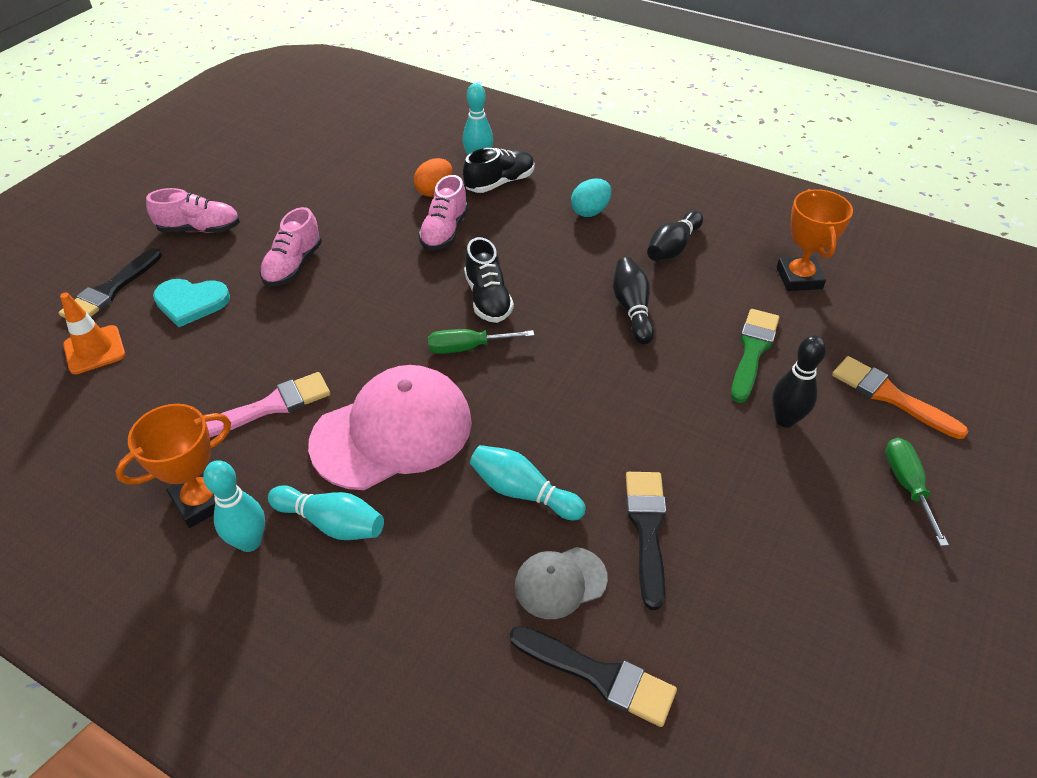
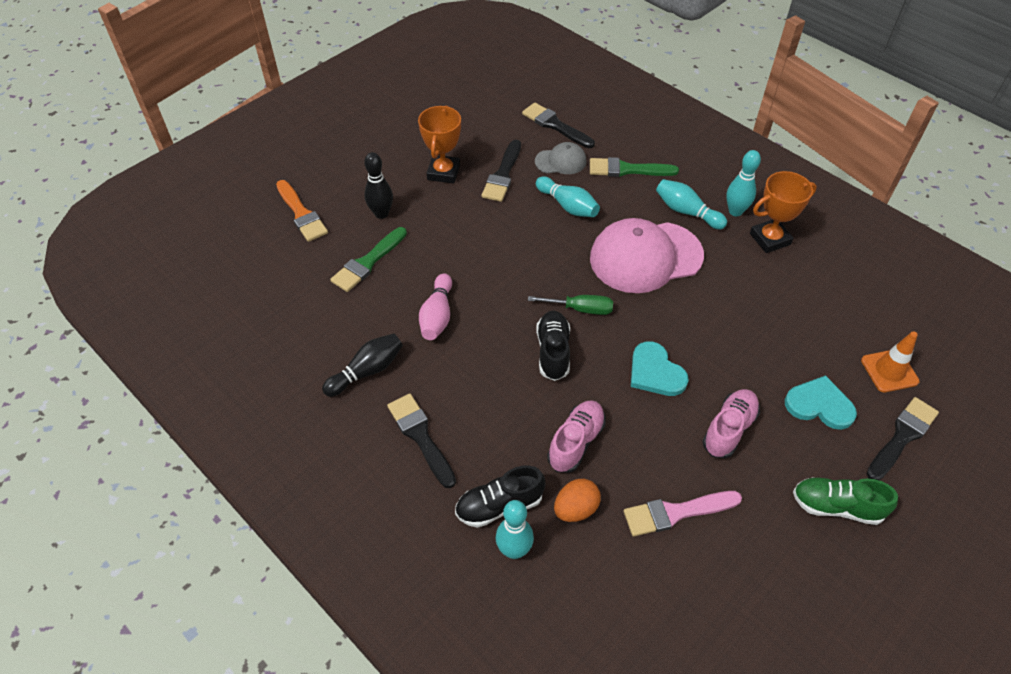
camera: 165 degrees left, 5 degrees up
(199, 229) = (836, 506): pink shoe -> green shoe
(271, 406) = (733, 292): pink brush -> pink brush (676, 513)
(371, 300) = (655, 372): none -> turquoise heart
(438, 591) = (627, 169): none -> green brush
(590, 211) = (420, 436): turquoise egg -> black brush
(632, 309) = (437, 316): black bowling pin -> pink bowling pin
(799, 278) = (283, 315): orange trophy -> orange trophy (443, 172)
(907, 485) = (340, 166): green screwdriver -> none

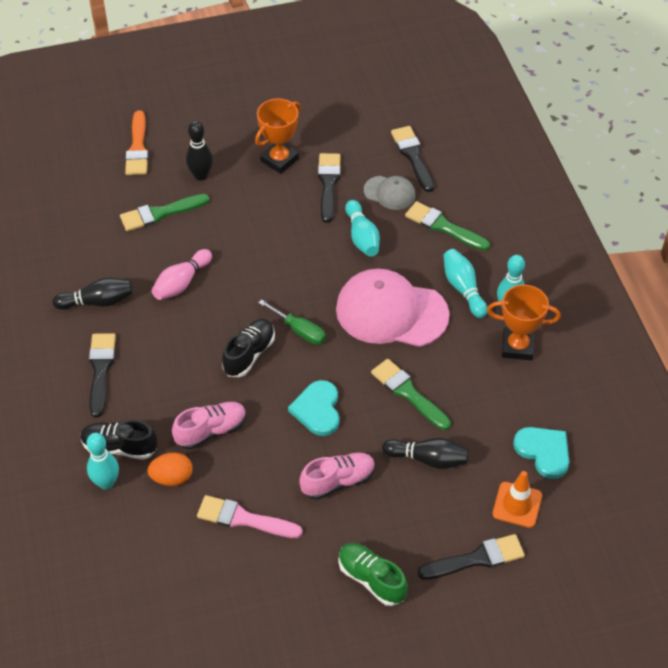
camera: 30 degrees right, 0 degrees up
(503, 175) = (328, 184): black brush -> black brush turned 135 degrees clockwise
(718, 319) = (408, 393): none -> green brush
(785, 368) = (428, 459): none -> black bowling pin
(819, 405) = (430, 500): turquoise heart -> turquoise heart (544, 452)

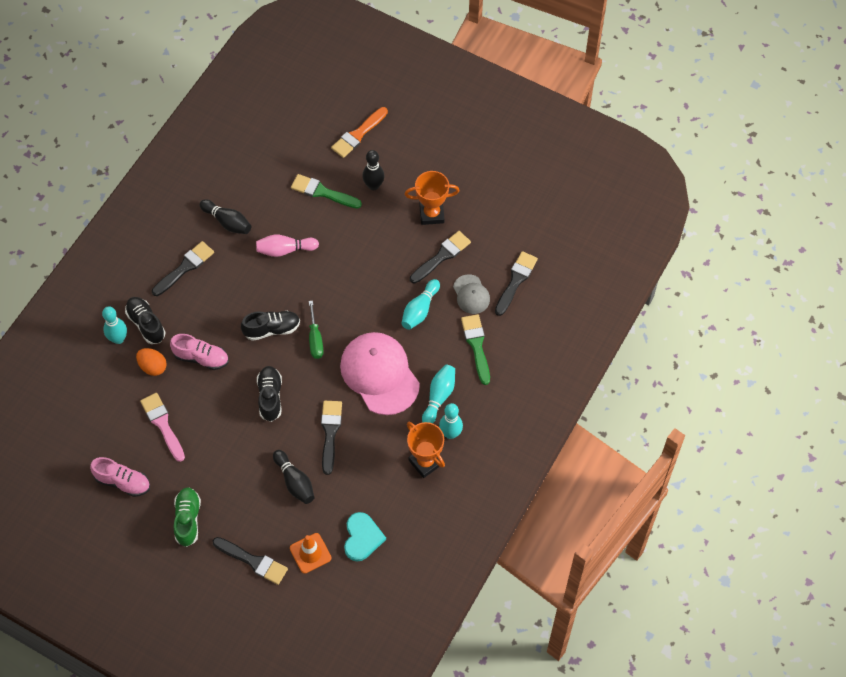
camera: 45 degrees right, 10 degrees up
(317, 409) = (270, 397): turquoise heart -> black shoe
(338, 481) = (233, 449): pink shoe -> pink shoe (123, 482)
(408, 393) = (330, 433): green brush -> black brush

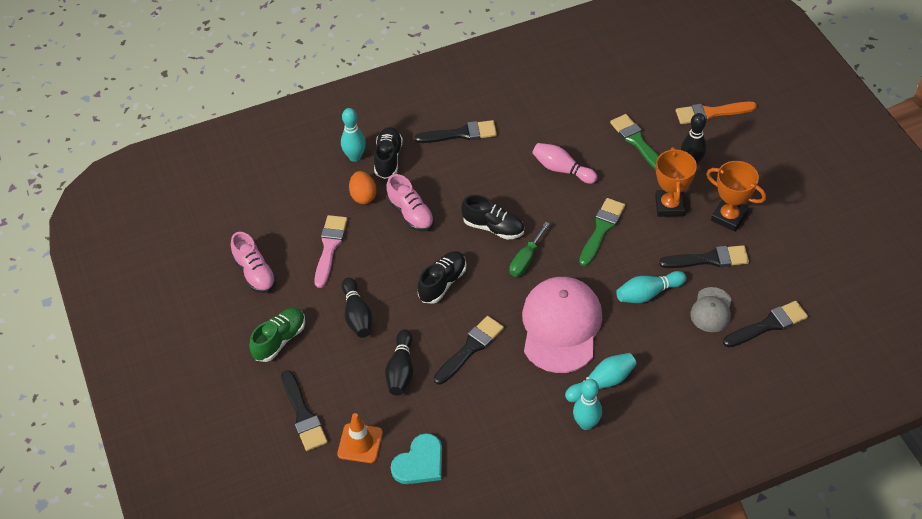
camera: 40 degrees right, 10 degrees down
(227, 222) = (529, 119): black bowling pin -> black bowling pin (357, 315)
(425, 462) = (539, 434): orange trophy -> orange trophy (669, 206)
(476, 345) = (679, 359): green brush -> green brush (601, 229)

